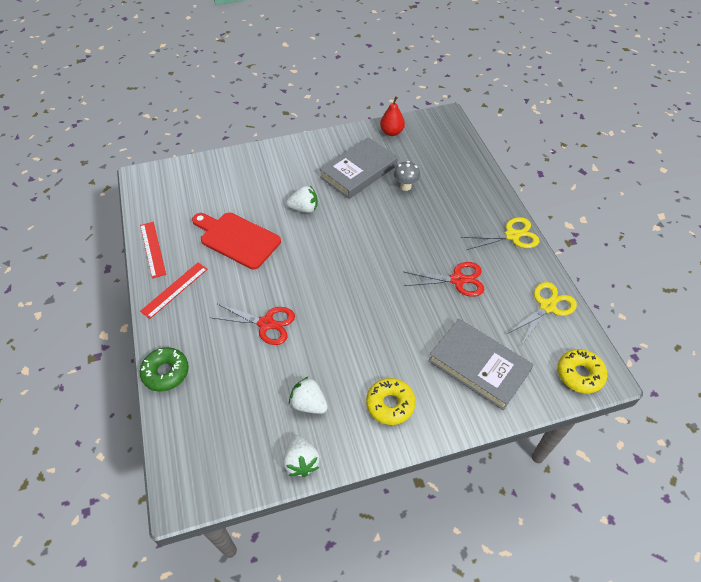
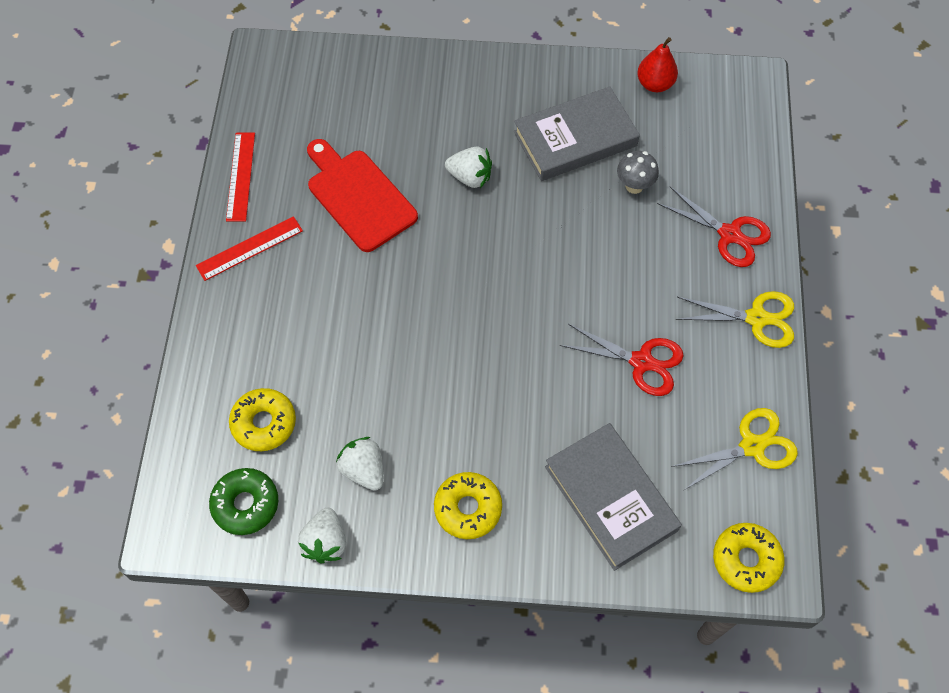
camera: 20 degrees right, 10 degrees up
(166, 372) = (201, 364): green donut -> green donut (245, 504)
(226, 396) = (264, 423): none -> yellow donut
(266, 323) = (351, 339): red scissors -> red scissors (729, 234)

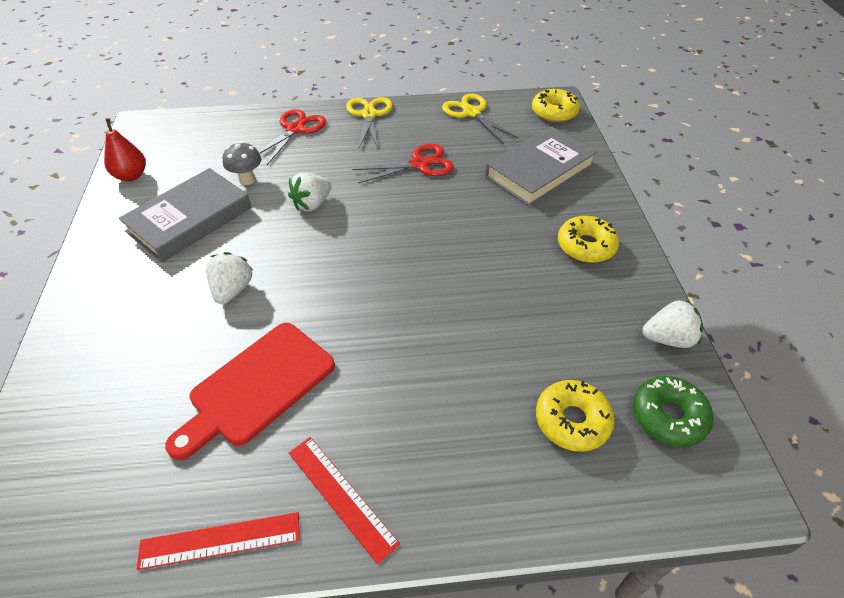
camera: 100 degrees left, 15 degrees down
(364, 470) = (584, 322): white strawberry -> white strawberry (312, 204)
(575, 139) = (190, 219): grey book -> grey book turned 75 degrees clockwise
(641, 362) = (420, 164): red scissors -> red scissors turned 60 degrees clockwise

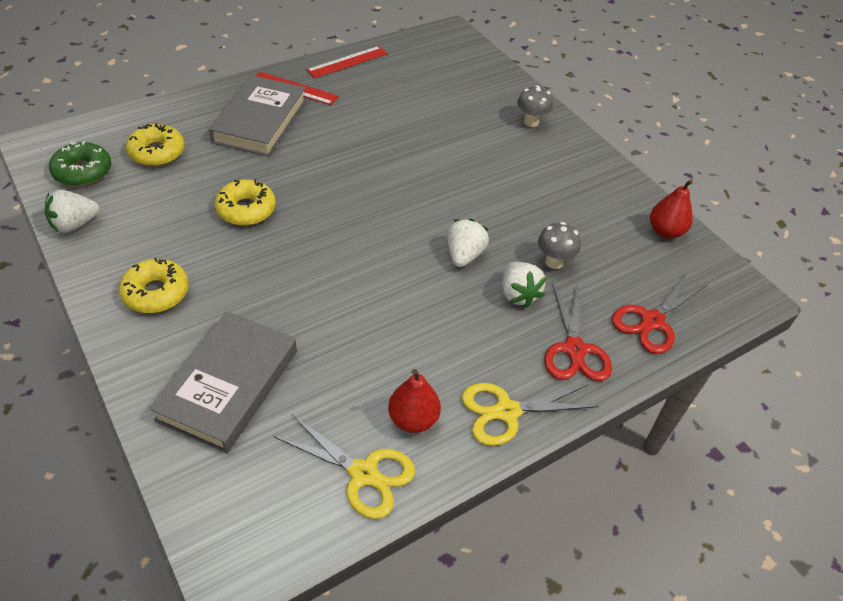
camera: 150 degrees right, 0 degrees up
(95, 322) = (531, 122): none -> grey mushroom
(190, 219) = (558, 207): grey book -> grey book (260, 121)
(232, 290) = (460, 165): white strawberry -> white strawberry (518, 294)
(257, 386) = (385, 118): red cutting board -> none
(369, 115) = (506, 412): yellow scissors -> yellow scissors turned 105 degrees clockwise
(420, 164) = (385, 345): red scissors -> red scissors (652, 321)
(428, 126) = (413, 419): none -> red pear
(554, 112) = (230, 529): yellow donut -> yellow donut (246, 209)

